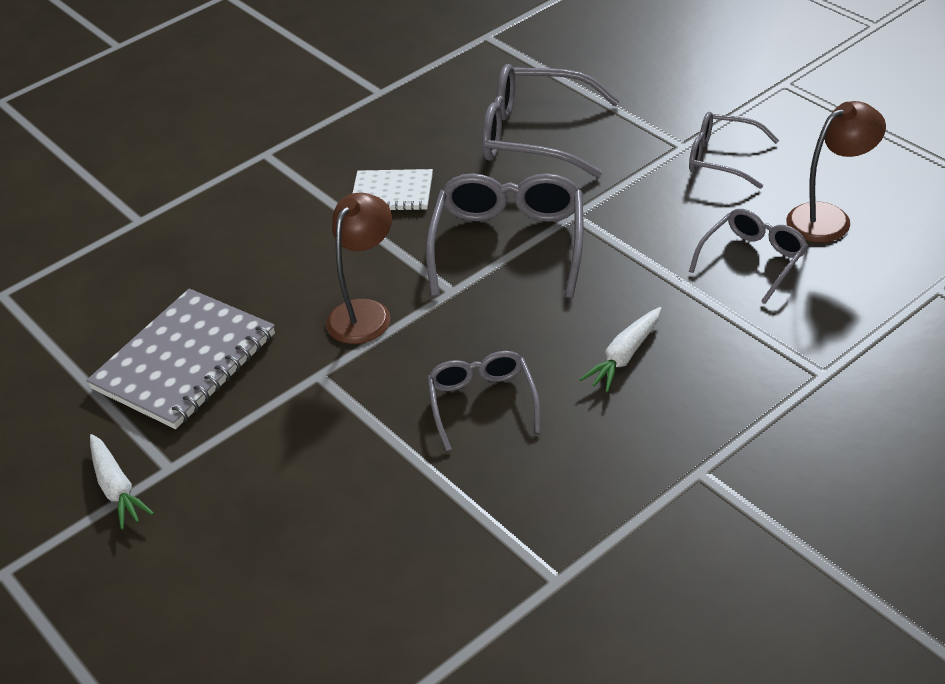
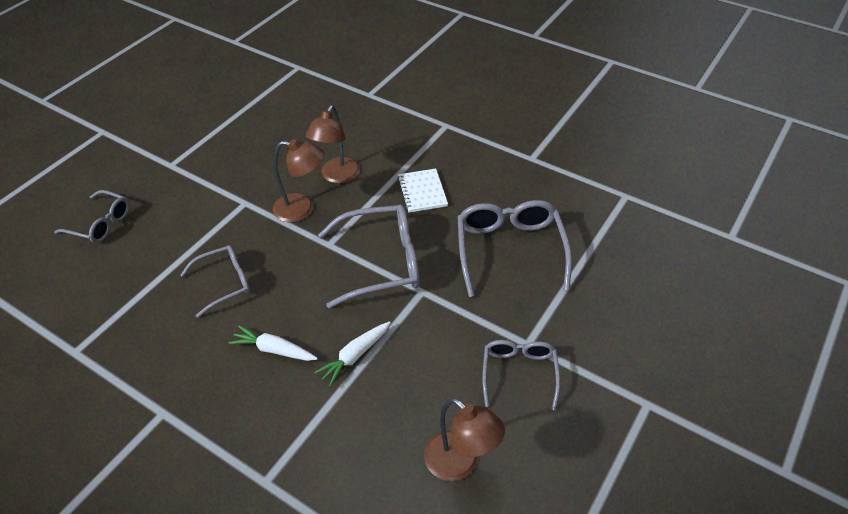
camera: 70 degrees right, 5 degrees up
(117, 488) = (156, 151): white carrot -> white carrot (355, 356)
(184, 362) = (252, 147): grey notebook -> none
(313, 271) = (337, 176): none -> brown lamp
(753, 260) = (393, 414): grey glasses -> grey glasses (101, 224)

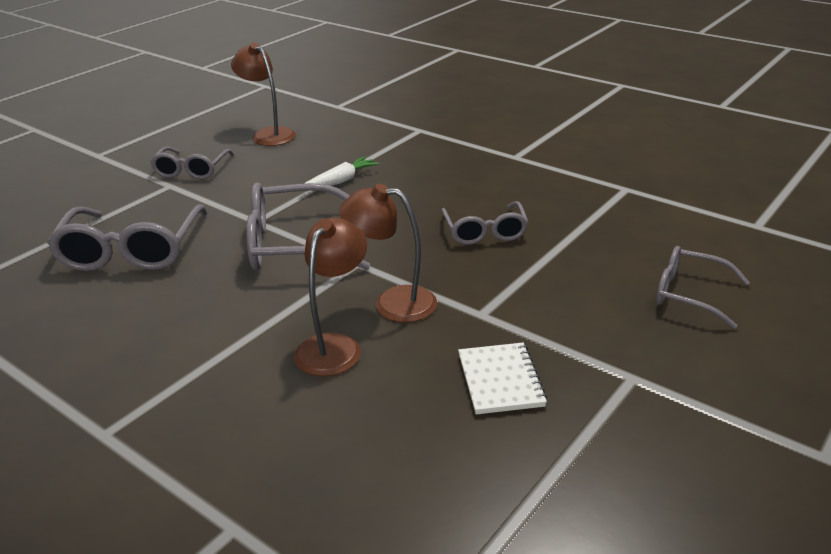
camera: 175 degrees left, 15 degrees down
(225, 283) = (485, 232): grey glasses -> grey glasses turned 75 degrees counterclockwise
(274, 350) = (420, 186): white carrot -> none
(422, 192) = (207, 318): white notebook -> white notebook (500, 380)

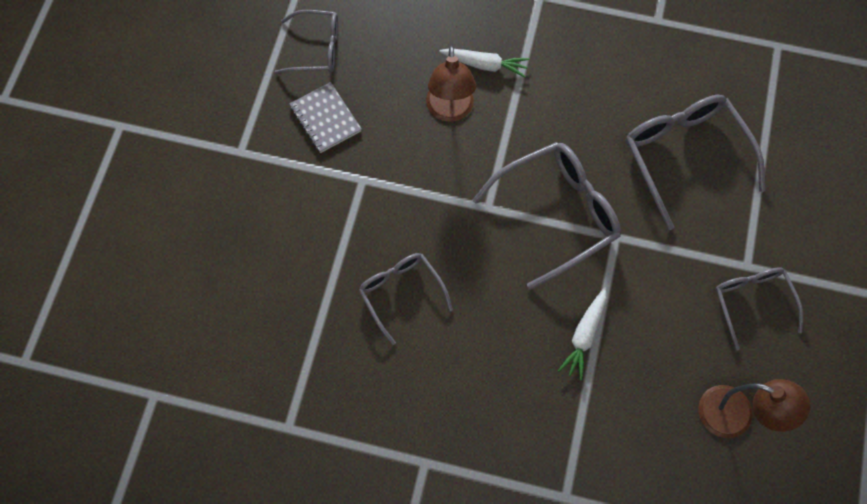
camera: 155 degrees right, 35 degrees up
(253, 378) = (485, 65): none -> white carrot
(392, 303) = (433, 169): brown lamp -> none
(500, 380) = (325, 119): white notebook -> grey notebook
(689, 294) = (209, 260): grey glasses -> grey glasses (316, 49)

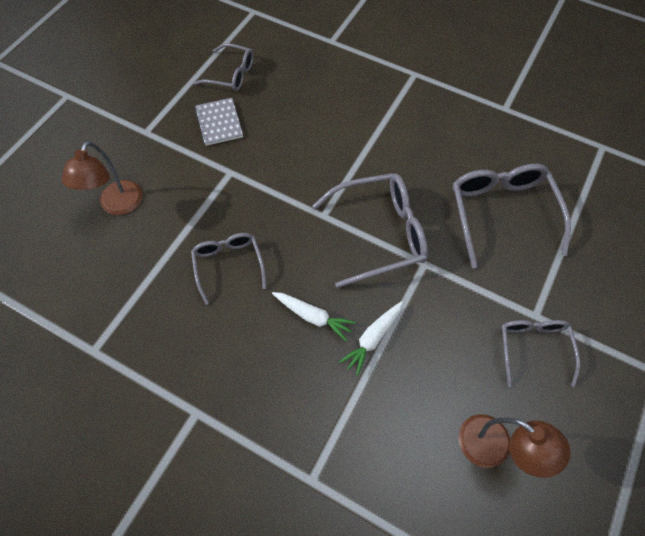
camera: 15 degrees right, 5 degrees down
(450, 111) = (317, 137): brown lamp -> brown lamp (117, 205)
(485, 65) = (356, 111): white carrot -> white carrot (313, 316)

